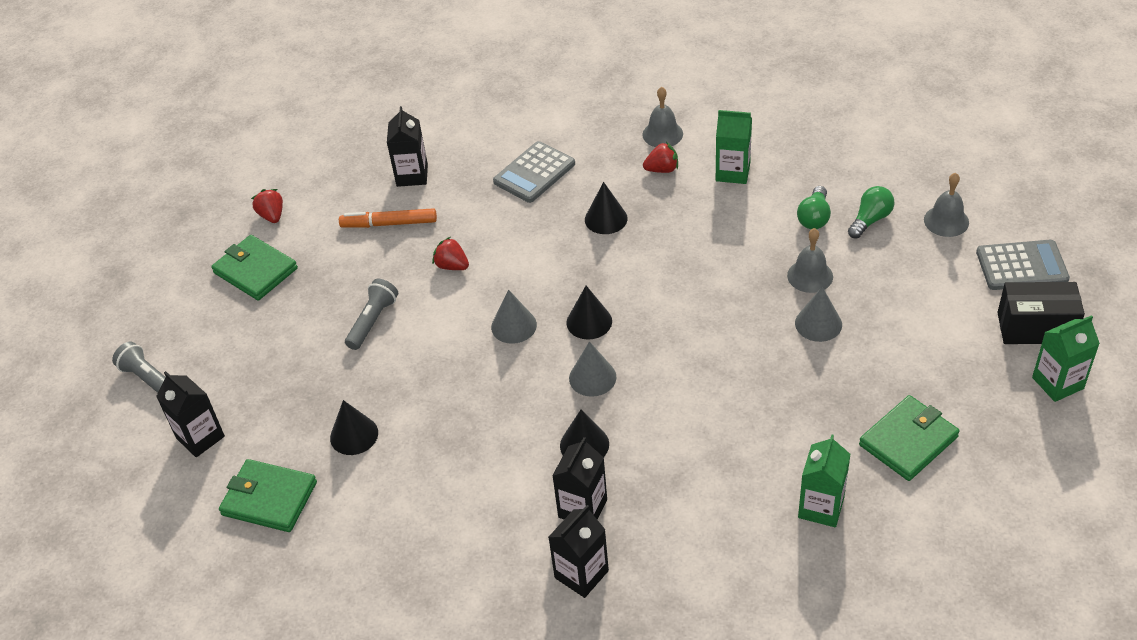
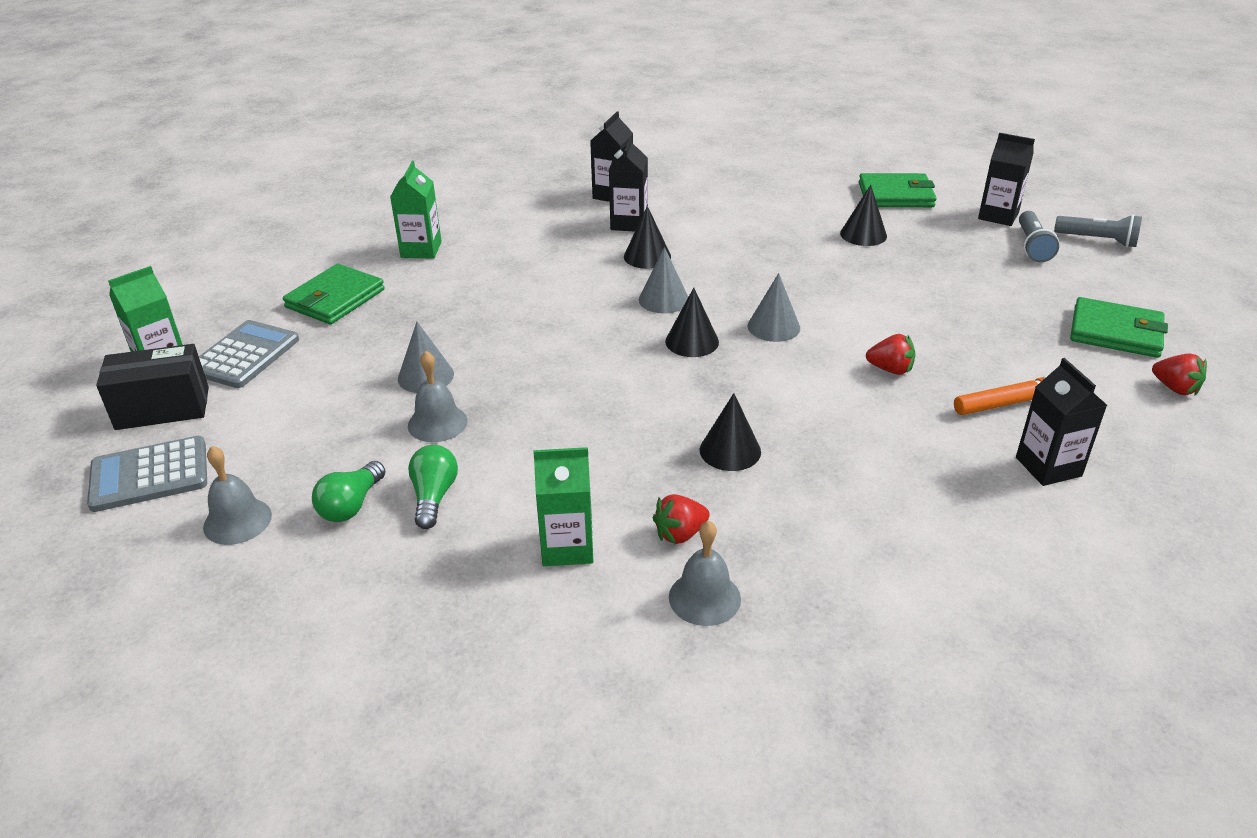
camera: 160 degrees right, 10 degrees down
(372, 321) = (931, 309): grey flashlight -> grey flashlight (1032, 246)
(534, 173) = (873, 498): grey calculator -> grey calculator (245, 355)

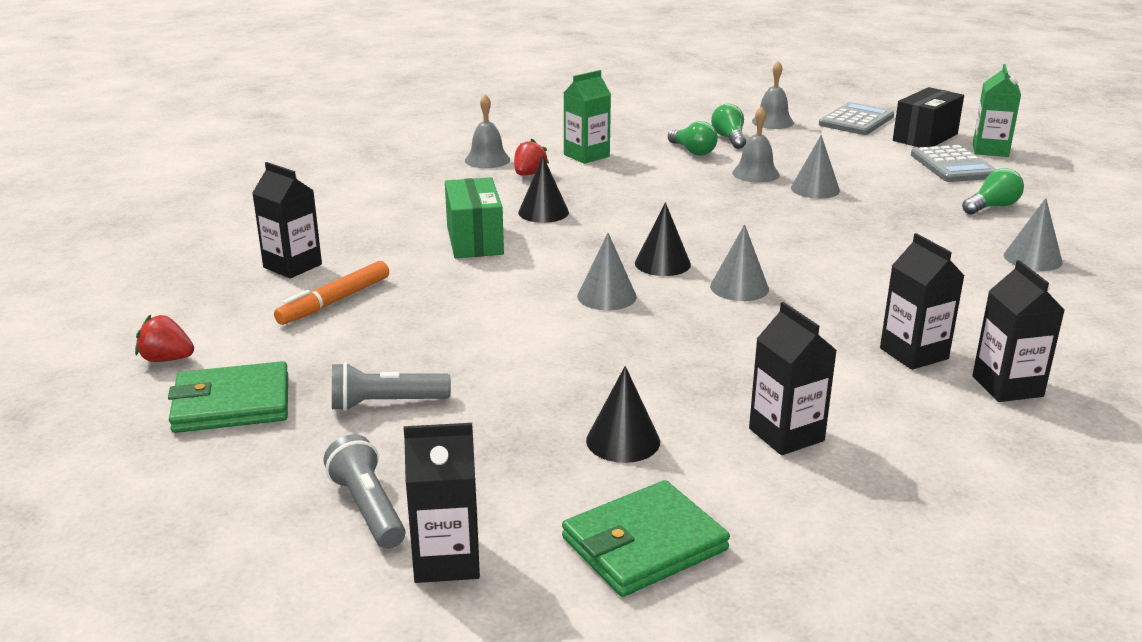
camera: 145 degrees right, 10 degrees down
(335, 298) = (992, 207): green wallet -> green light bulb
(421, 249) = (1032, 258): green carton -> grey cone
(647, 256) = (825, 322): black cone -> none
(769, 211) = (786, 435): none -> black carton
(836, 434) = (474, 240): none -> green box
(890, 369) = (464, 294): red strawberry -> none
(1097, 240) = (261, 563): grey flashlight -> grey flashlight (386, 403)

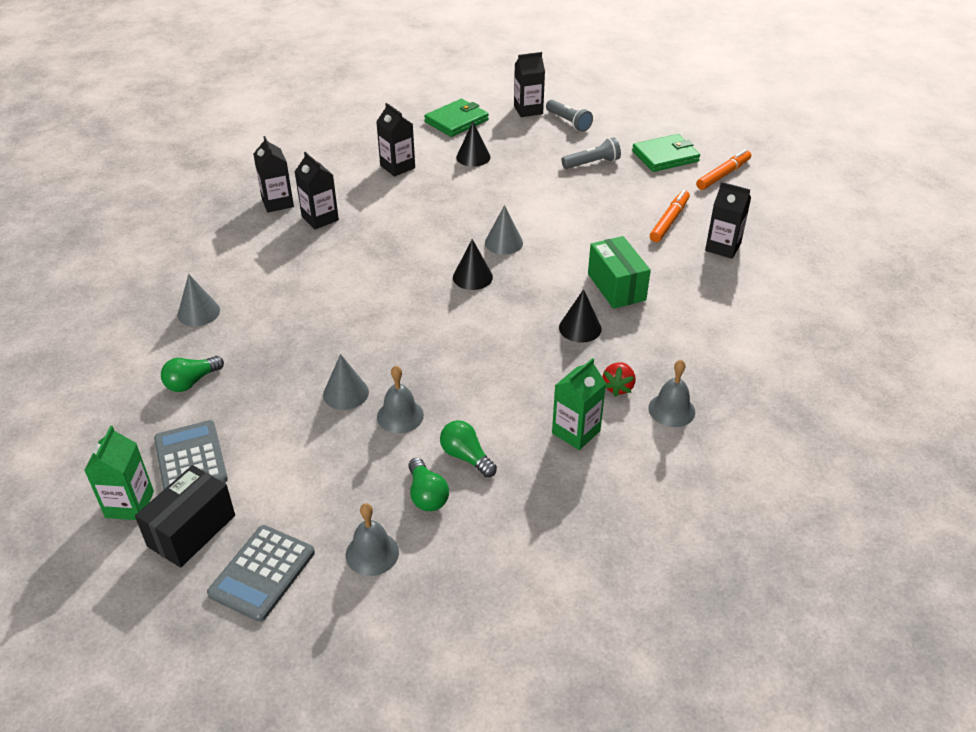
camera: 170 degrees right, 15 degrees up
(167, 359) = (723, 175): red strawberry -> orange marker
(739, 287) = (418, 259): grey cone -> none

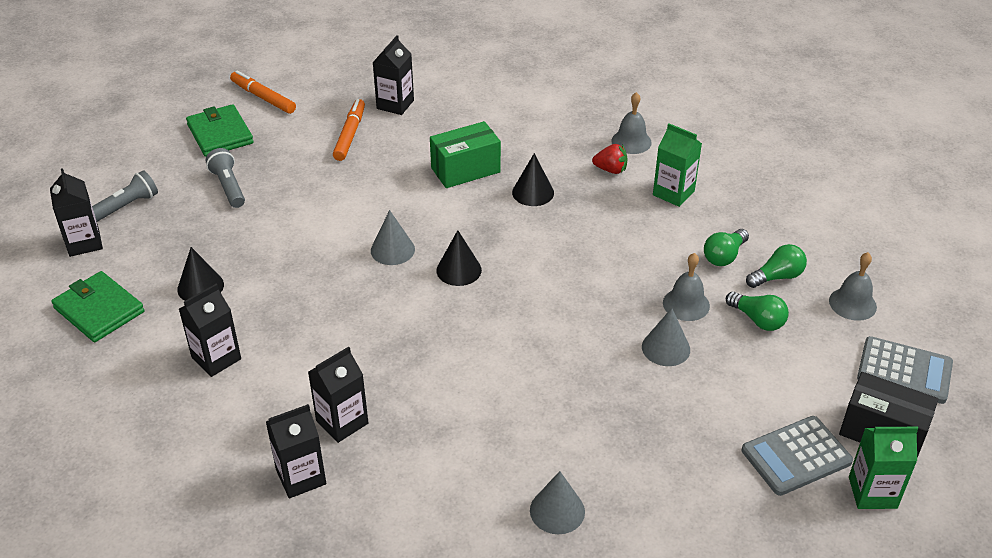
camera: 95 degrees left, 0 degrees up
(191, 382) = (683, 485): green light bulb -> green light bulb (757, 319)
(669, 221) = (350, 135): orange marker -> orange marker turned 75 degrees clockwise

